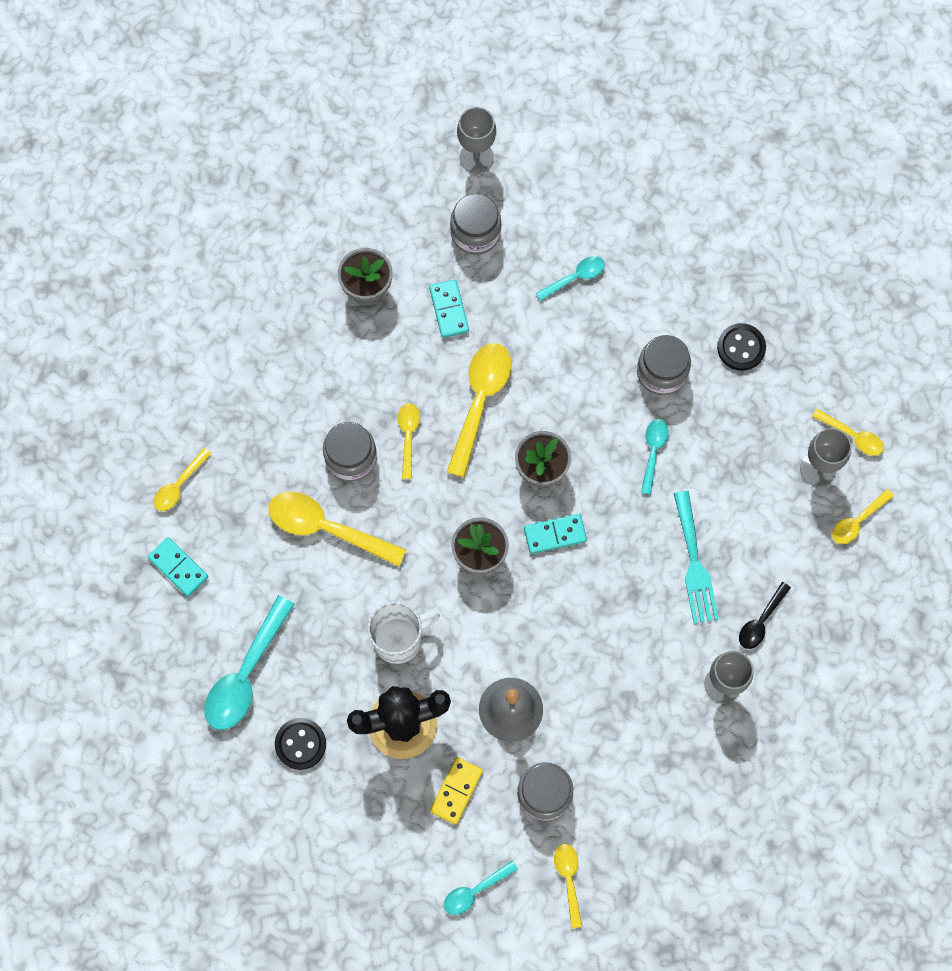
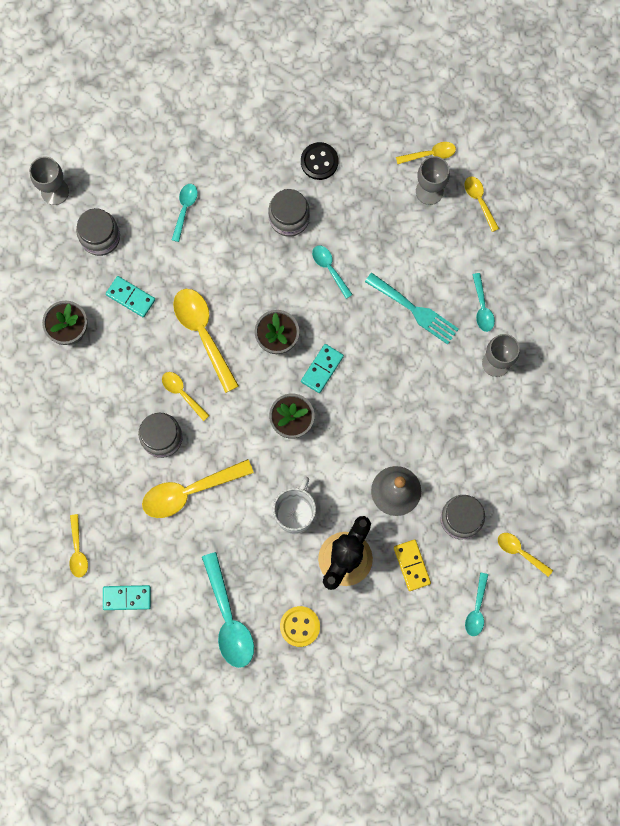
camera: 45 degrees left, 5 degrees up
(300, 744) = (300, 626): black button -> yellow button
(761, 621) = (482, 307): black spoon -> turquoise spoon
(857, 521) = (479, 200): yellow spoon -> yellow spoon turned 150 degrees clockwise

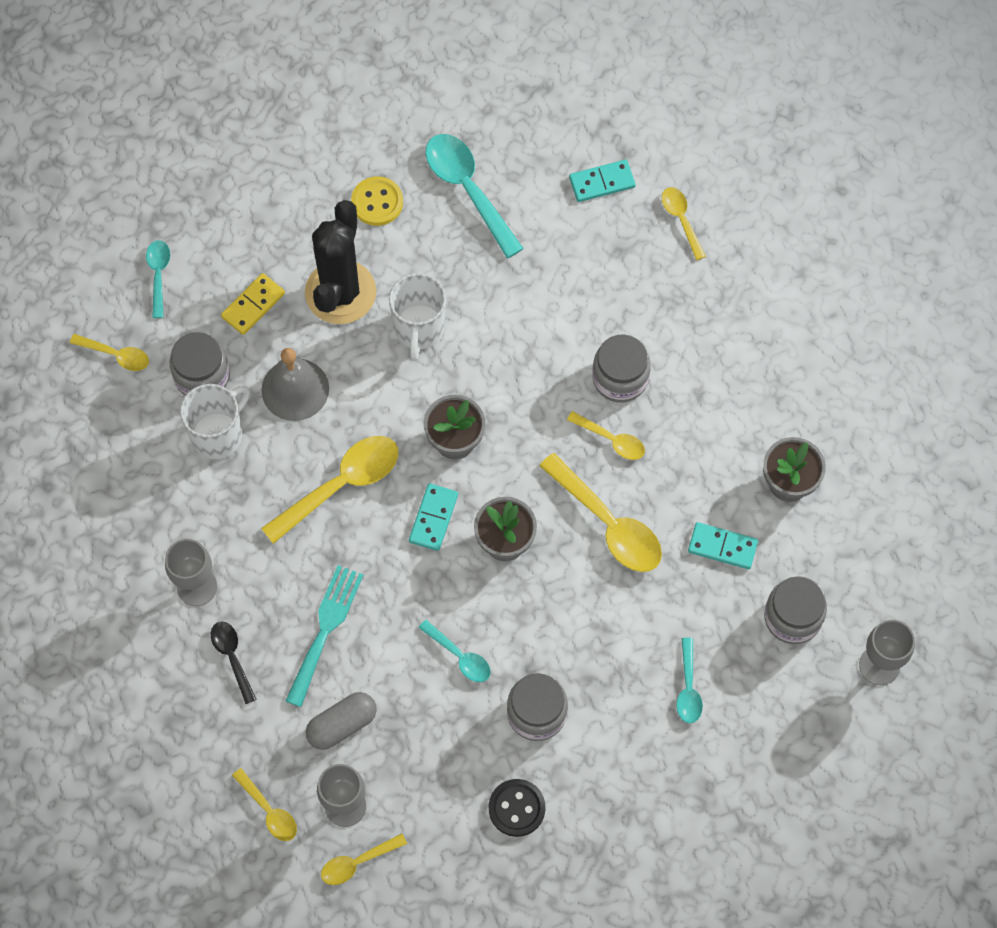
camera: 165 degrees right, 10 degrees down
(189, 491) = (563, 322): yellow spoon -> yellow spoon (341, 485)
(411, 565) = (253, 305): yellow domino -> yellow domino turned 75 degrees clockwise
(415, 310) = (325, 629): turquoise fork -> turquoise fork turned 90 degrees clockwise
(419, 243) = (342, 725): none -> grey capsule
(458, 470) = (218, 435): none -> white mug
(482, 307) = (232, 657): turquoise spoon -> black spoon

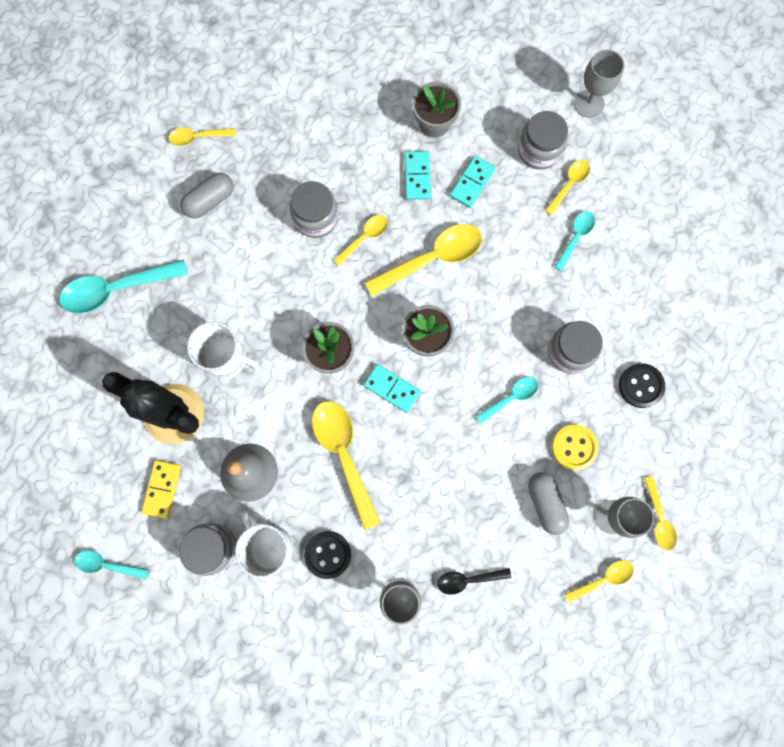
camera: 75 degrees left, 10 degrees up
(116, 355) = (170, 619): yellow spoon -> yellow spoon (569, 184)
(224, 498) = (328, 554): none -> black button
(253, 305) = (162, 489): yellow domino -> yellow domino turned 45 degrees clockwise
(325, 629) = (463, 497): turquoise fork -> none
(377, 202) = (102, 364): yellow button -> yellow button (574, 447)
(602, 182) = (146, 186): turquoise domino -> turquoise domino (417, 176)
(605, 256) = (210, 201): none -> grey capsule
(688, 688) = (575, 237): turquoise spoon -> turquoise spoon turned 75 degrees counterclockwise

